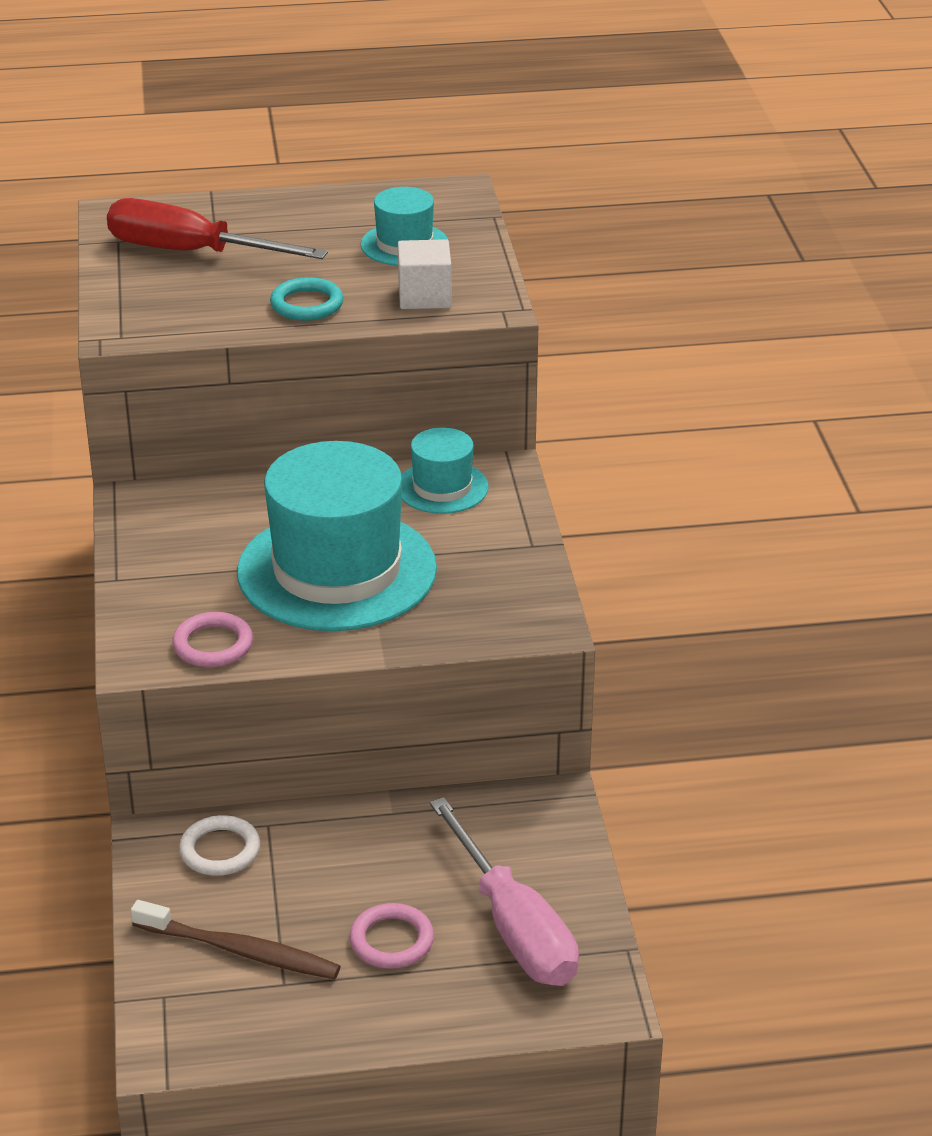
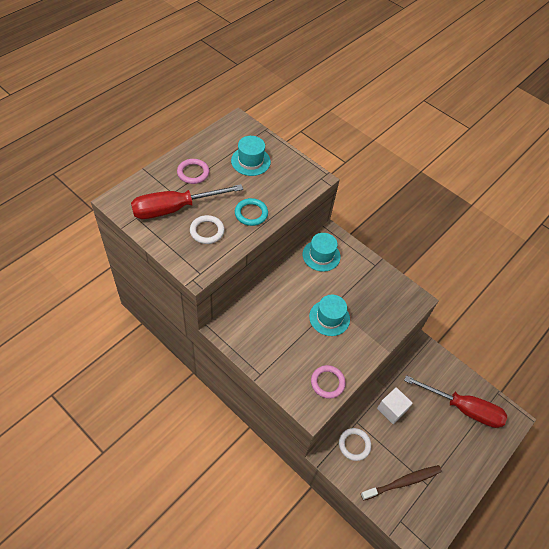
camera: 45 degrees left, 20 degrees up
(203, 296) = (207, 231): none -> white ring
(337, 570) = (329, 318): turquoise hat -> turquoise hat, size x0.49
(391, 941) = (438, 441): pink ring -> pink ring (193, 173)
(424, 296) = (288, 185): white cube -> white cube (391, 409)
(514, 927) = (463, 408): pink screwdriver -> red screwdriver

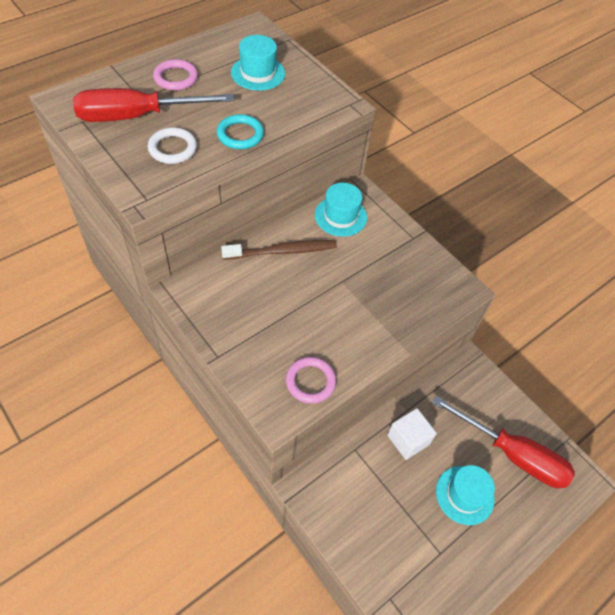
camera: 10 degrees right, 0 degrees up
(329, 318) = (333, 296): turquoise hat -> turquoise hat (464, 495)
(354, 445) = (344, 480): white ring -> none
(402, 482) = (404, 543): brown toothbrush -> brown toothbrush (282, 251)

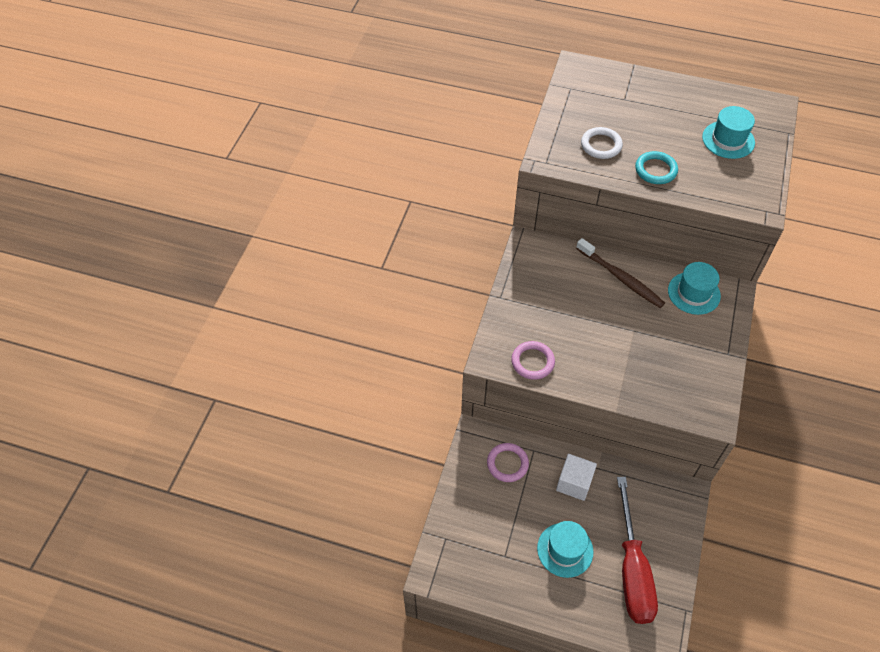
camera: 60 degrees right, 0 degrees up
(137, 116) = (606, 109): red screwdriver -> none
(176, 78) = (665, 102): pink ring -> pink ring (507, 464)

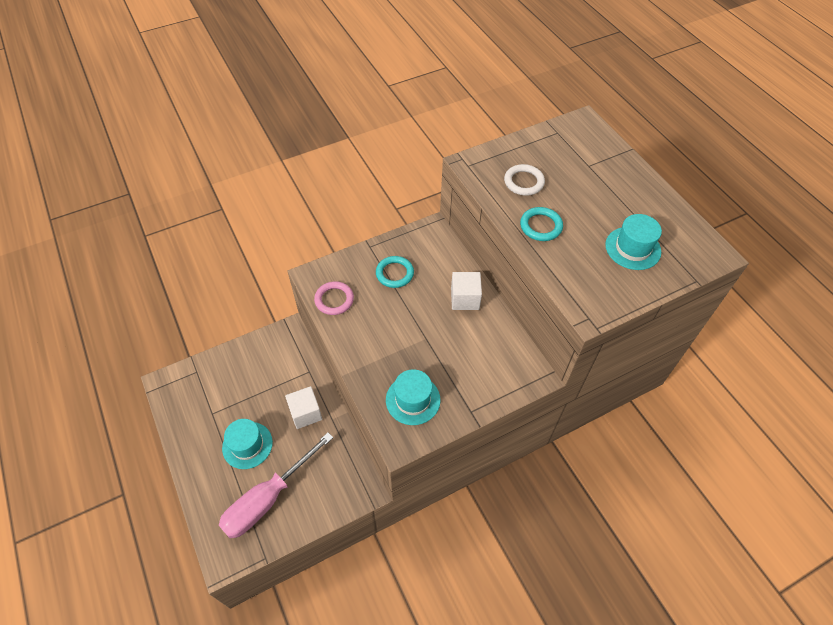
camera: 45 degrees right, 0 degrees up
(507, 464) = (284, 364): pink ring -> none
(548, 302) = (394, 273): none -> turquoise ring
(620, 278) = (465, 299): brown toothbrush -> white cube
(632, 570) = (268, 498): red screwdriver -> pink screwdriver
(694, 293) = (504, 351): turquoise hat -> turquoise hat (413, 400)

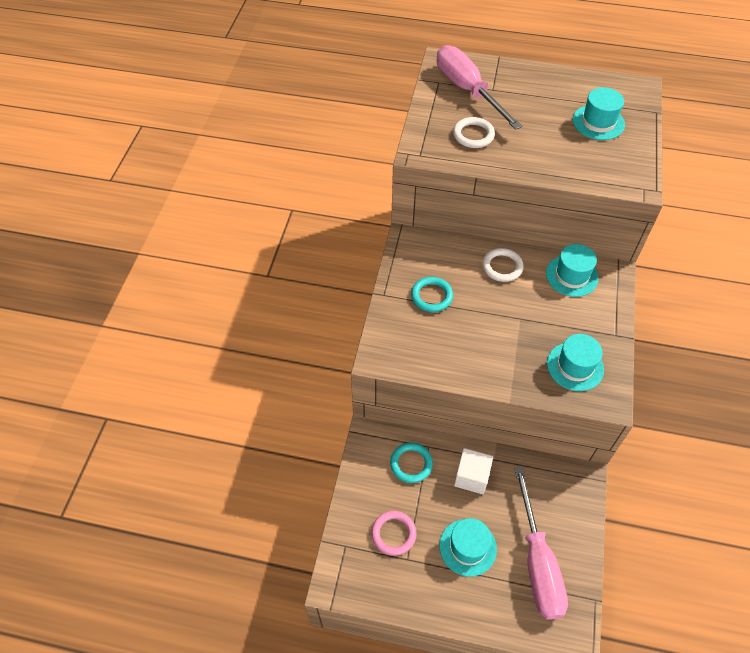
camera: 50 degrees left, 0 degrees up
(334, 300) = (421, 358): pink ring -> pink ring (393, 534)
(465, 299) = (502, 267): white cube -> white ring
(502, 348) = (571, 276): none -> turquoise hat
(541, 226) = (530, 156): turquoise ring -> turquoise ring (411, 464)
(569, 152) = (467, 90): none -> pink screwdriver

